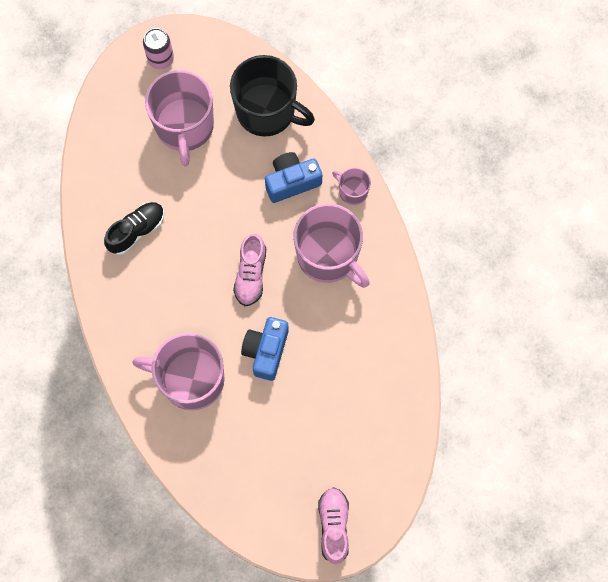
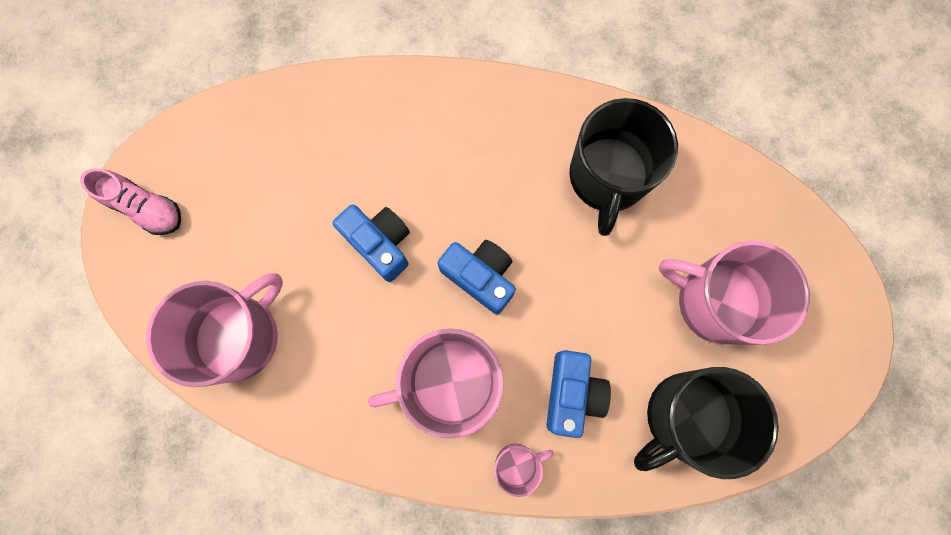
camera: 120 degrees right, 5 degrees up
(136, 231) = (607, 177): black shoe -> black mug
(161, 59) = (827, 322): pink can -> none
(191, 379) = (398, 146): pink mug -> pink mug (240, 336)
(251, 274) = (480, 277): pink shoe -> blue camera

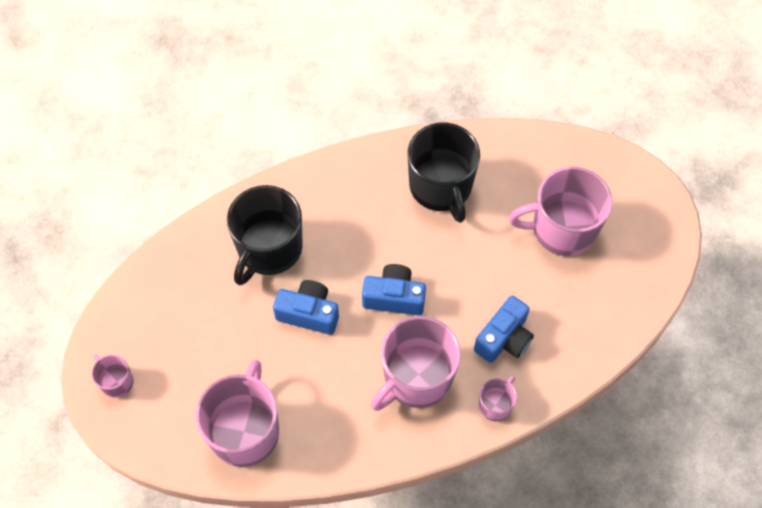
camera: 30 degrees left, 15 degrees down
(146, 208) = (116, 381): pink shoe -> pink mug
(572, 393) = (504, 338): blue camera -> blue camera turned 60 degrees clockwise
(685, 417) = (588, 312): black mug -> black mug (269, 249)

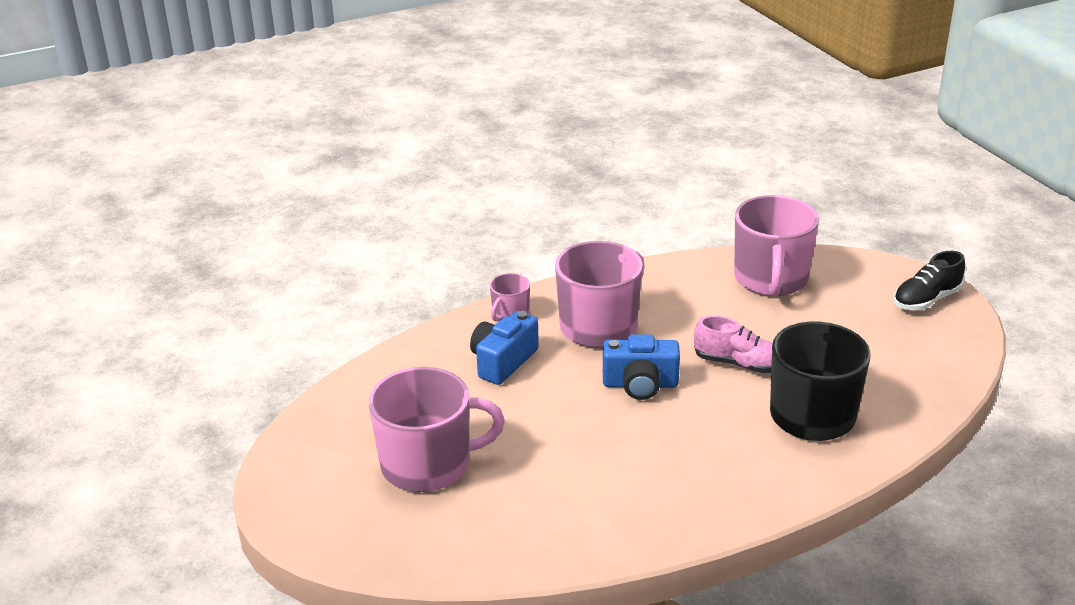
camera: 175 degrees right, 30 degrees down
(116, 381) = (926, 300): pink mug -> black shoe
(309, 313) = (738, 364): blue camera -> pink shoe
(441, 187) = (600, 496): black mug -> none

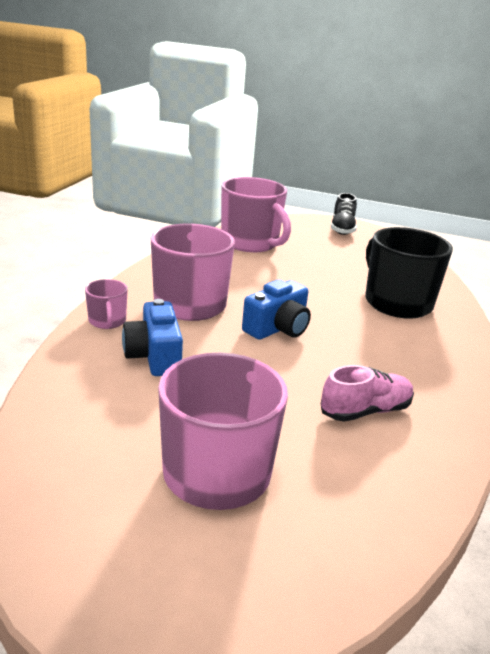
camera: 50 degrees left, 5 degrees down
(738, 364) = (312, 292): pink shoe -> pink shoe (365, 411)

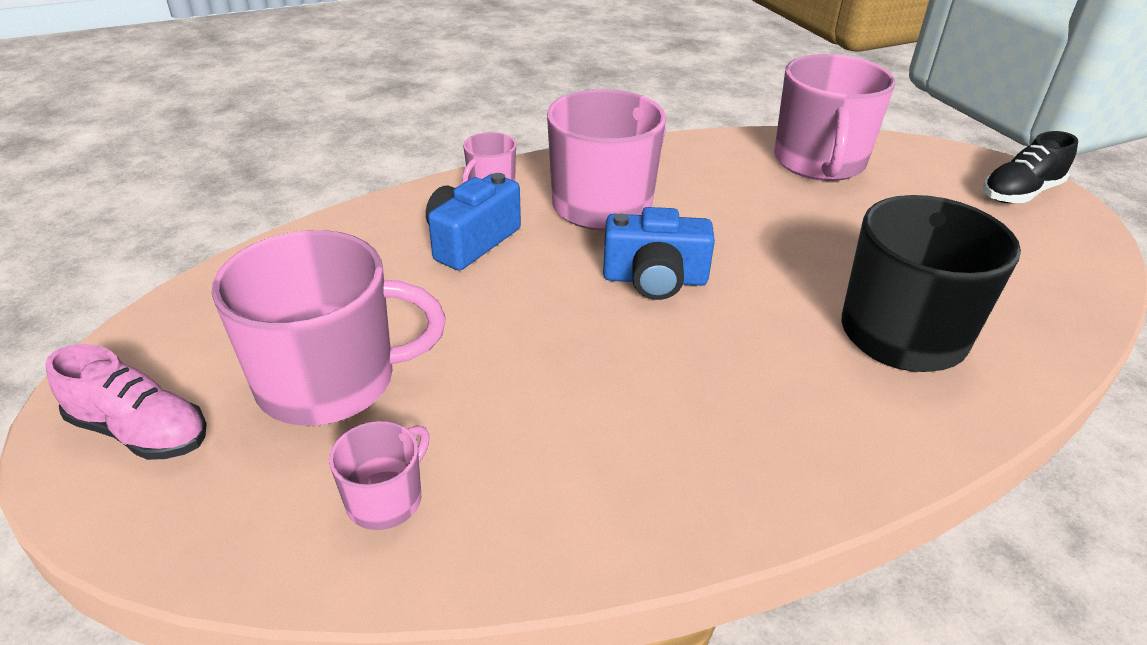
camera: 50 degrees right, 10 degrees up
(352, 500) = (386, 499): none -> pink mug
(365, 411) = (579, 428): pink shoe -> pink shoe (141, 431)

